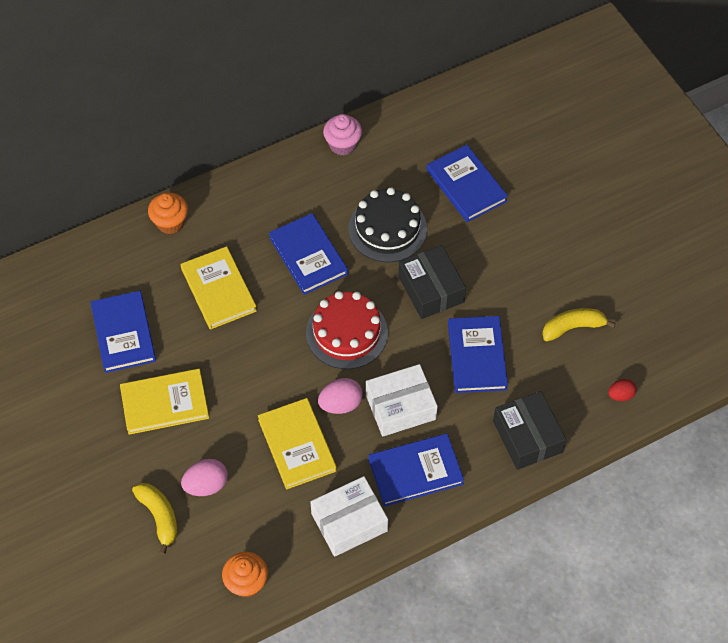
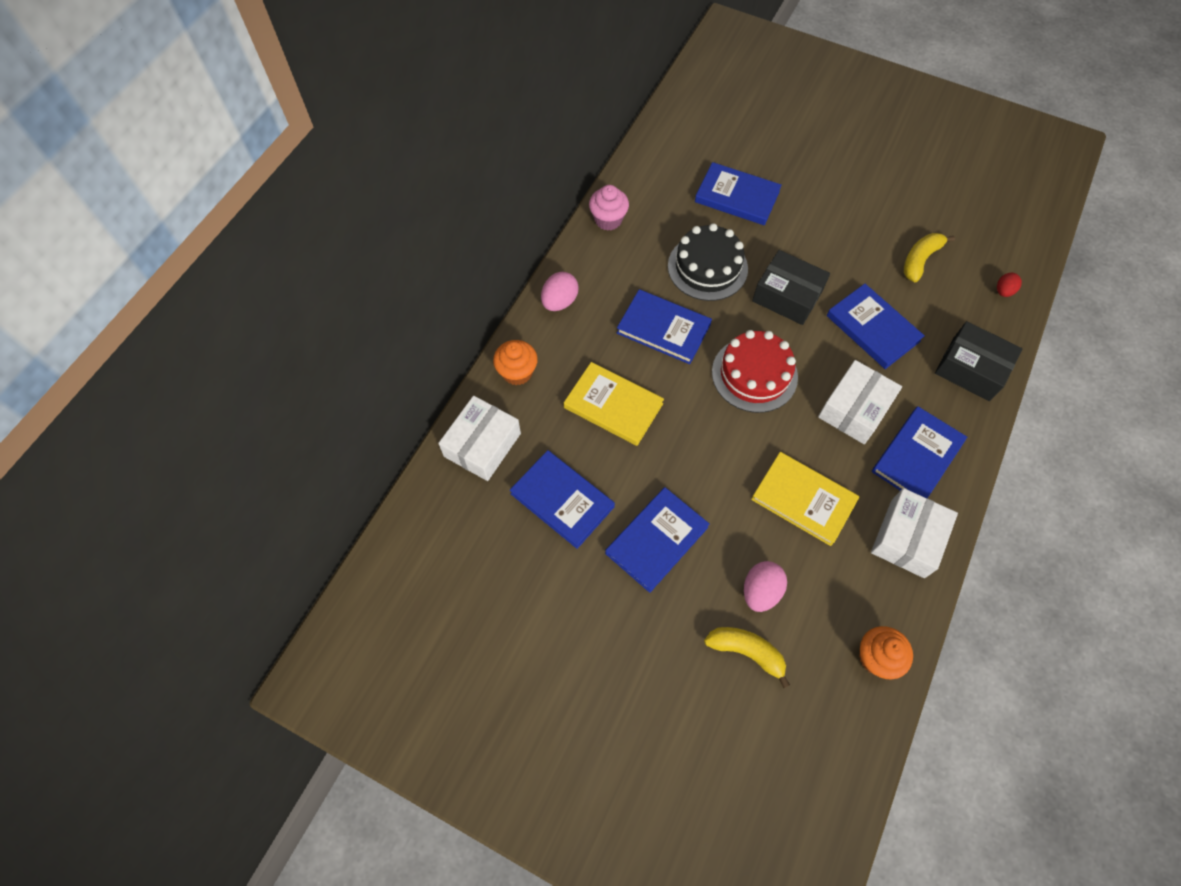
camera: 35 degrees left, 5 degrees up
(101, 260) = (482, 445): none -> white box
(165, 403) = (656, 540): yellow book -> blue book
(341, 404) = (805, 439): pink egg -> pink egg (559, 301)

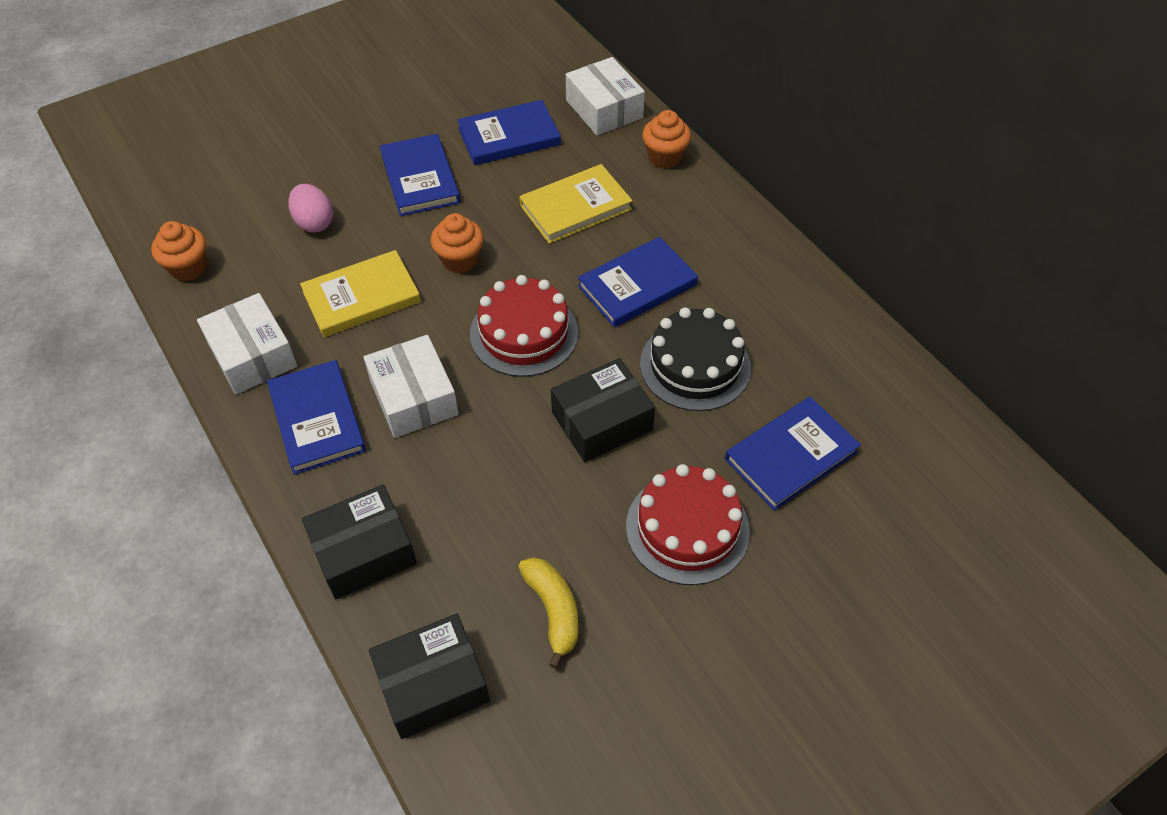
camera: 120 degrees right, 10 degrees down
(559, 301) = (730, 219): pink egg -> none
(608, 220) = (825, 307): pink cupcake -> none
(720, 454) = (460, 260): none -> orange cupcake
(746, 651) = (279, 189): yellow banana -> none
(822, 224) = (687, 528): none -> red cake
(872, 328) = (495, 482): blue book -> none
(1003, 291) = (432, 684): red egg -> black box

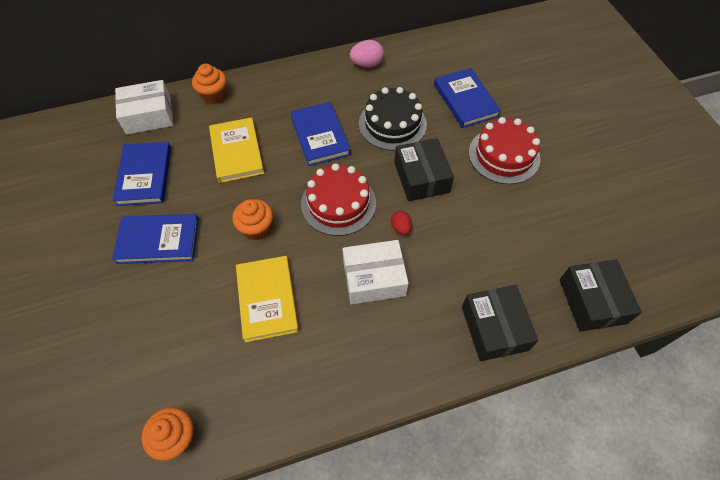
camera: 75 degrees left, 5 degrees up
(252, 355) = (298, 388): white box -> none
(314, 222) = (170, 325): pink egg -> pink egg (367, 64)
(317, 419) = (376, 345): blue book -> none
(502, 412) = (401, 228): none -> red egg
(553, 610) = (549, 229): yellow banana -> none

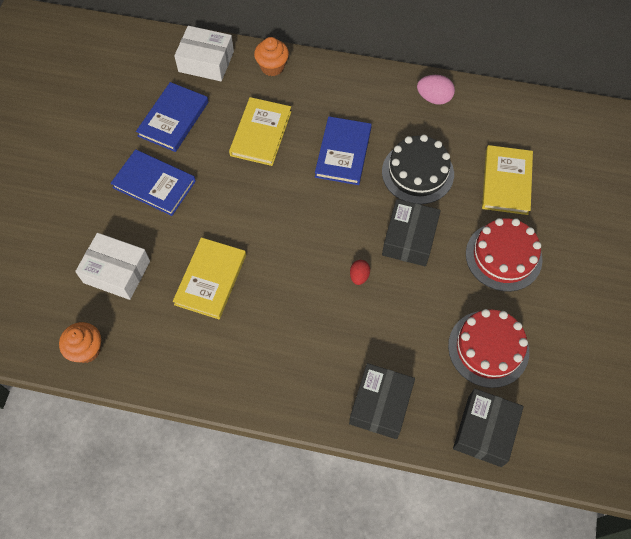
camera: 30 degrees right, 5 degrees up
(256, 229) = (237, 214): orange cupcake -> none
(338, 203) = (319, 226): red cake -> red cake (488, 348)
(374, 278) = (307, 308): white box -> white box (117, 272)
(465, 100) = (506, 182): blue book -> yellow book

